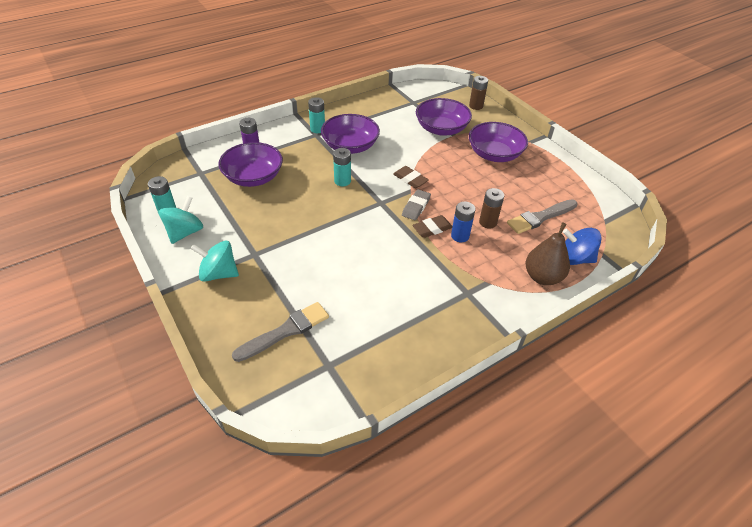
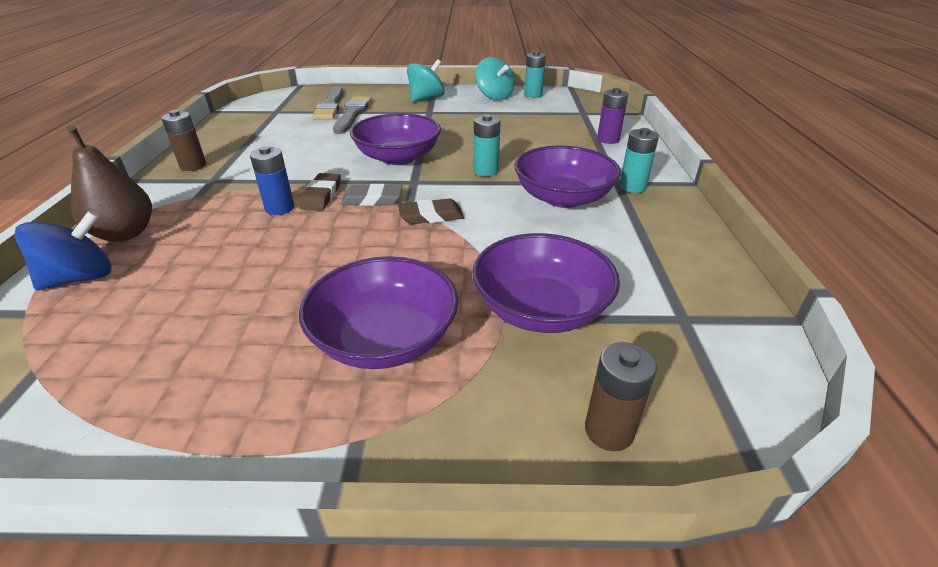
camera: 125 degrees right, 10 degrees down
(253, 177) = (549, 131): purple bowl -> purple bowl (398, 157)
(416, 207) = (372, 199): grey eraser -> grey eraser turned 60 degrees counterclockwise
(488, 222) = (261, 239): brown battery -> brown battery (193, 166)
(540, 217) = (182, 294): grey brush -> grey brush (353, 114)

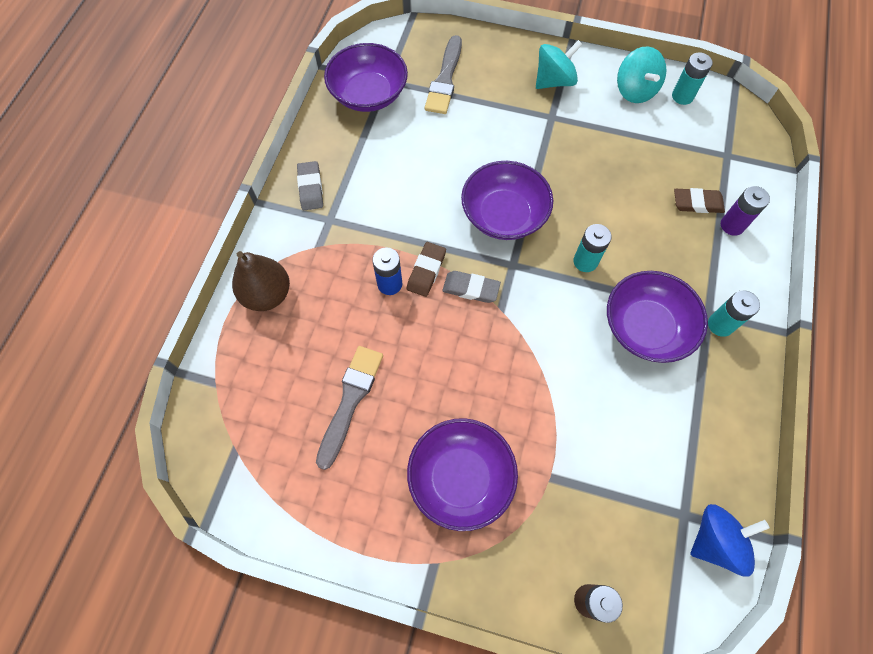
camera: 15 degrees right, 30 degrees up
(80, 278) = (244, 349): blue spinning top -> blue spinning top (715, 541)
(193, 166) = (310, 188): brown battery -> grey eraser
(353, 114) = (467, 105): grey brush -> grey brush (350, 400)
(431, 216) = (519, 328): brown eraser -> brown eraser (697, 203)
(540, 309) = (580, 476): purple bowl -> purple bowl (368, 94)

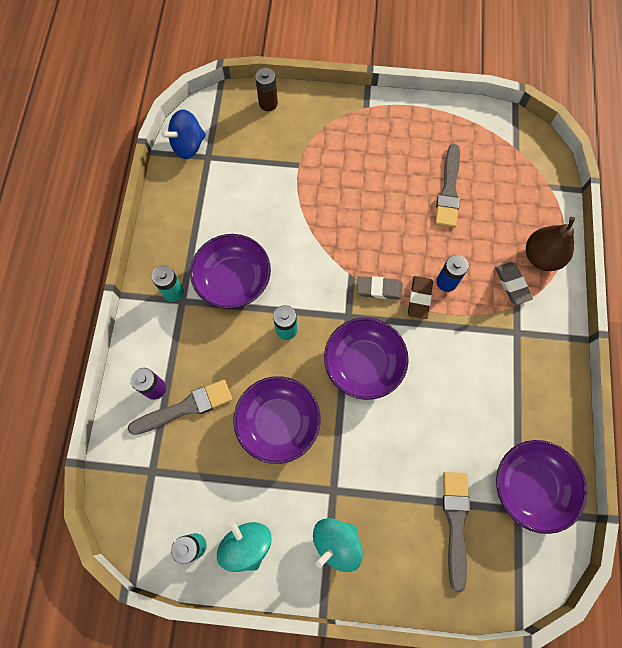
camera: 170 degrees right, 5 degrees up
(310, 188) = (546, 361): grey eraser -> grey eraser (512, 284)
(461, 478) = (359, 155): purple bowl -> purple bowl (278, 422)
(697, 203) = (185, 407): brown eraser -> grey brush

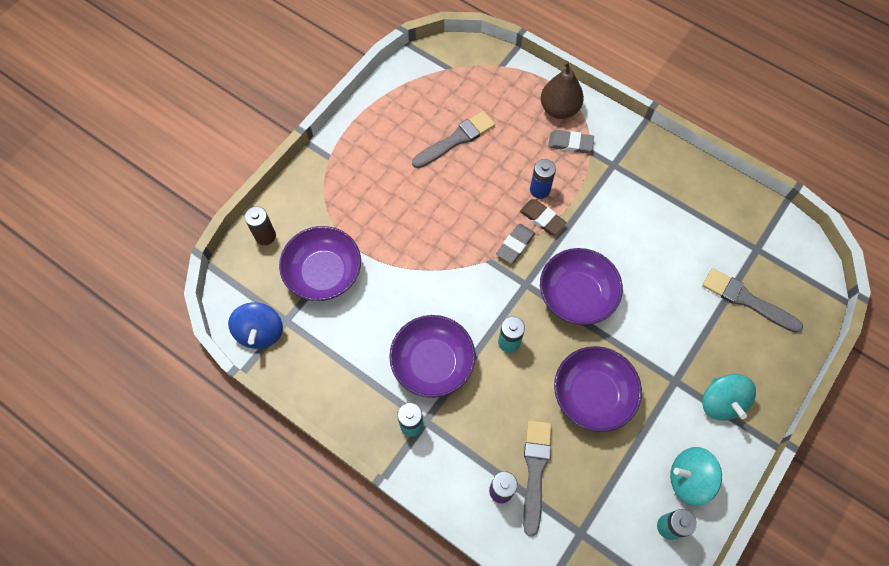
camera: 60 degrees left, 5 degrees down
(448, 190) = (456, 139): grey brush -> grey brush turned 75 degrees counterclockwise
(530, 486) = (743, 229): purple bowl -> purple bowl (324, 273)

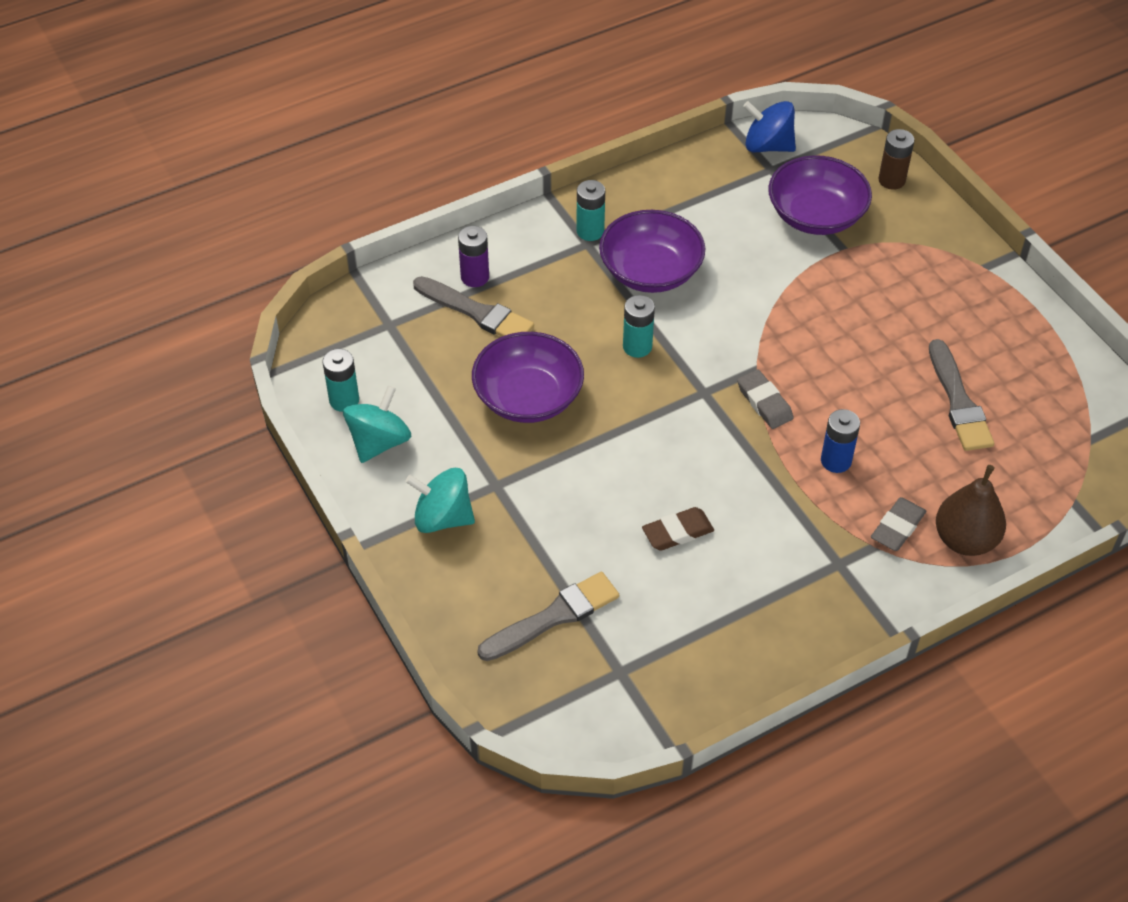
camera: 115 degrees right, 15 degrees down
(542, 218) = (790, 445): brown eraser -> brown eraser (677, 532)
(576, 295) = (661, 435): purple bowl -> none

